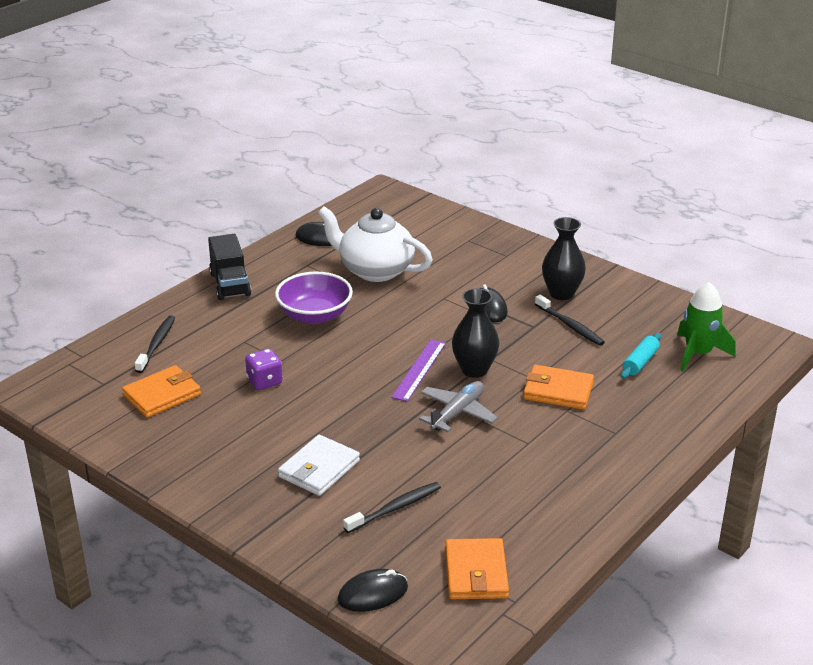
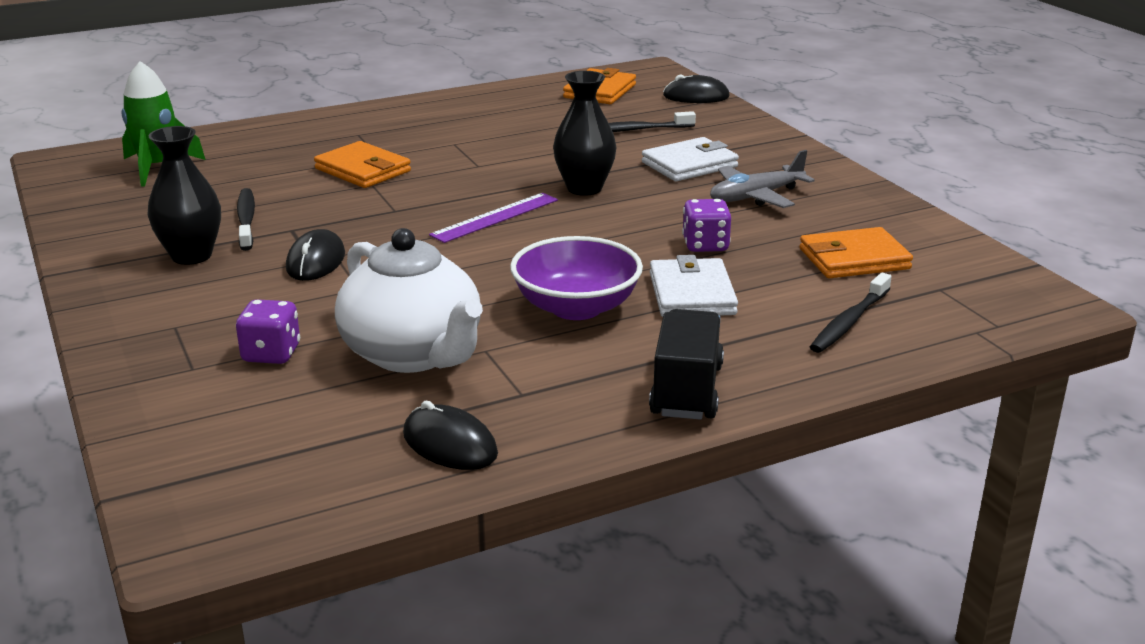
camera: 155 degrees left, 5 degrees down
(254, 341) = (692, 294): none -> white wallet
(442, 254) = (271, 354): none -> purple dice
(457, 412) = (496, 175): grey plane -> grey plane (755, 197)
(474, 370) = (428, 204): black vase -> black vase (584, 188)
(640, 362) = (233, 173): turquoise rolling pin -> none

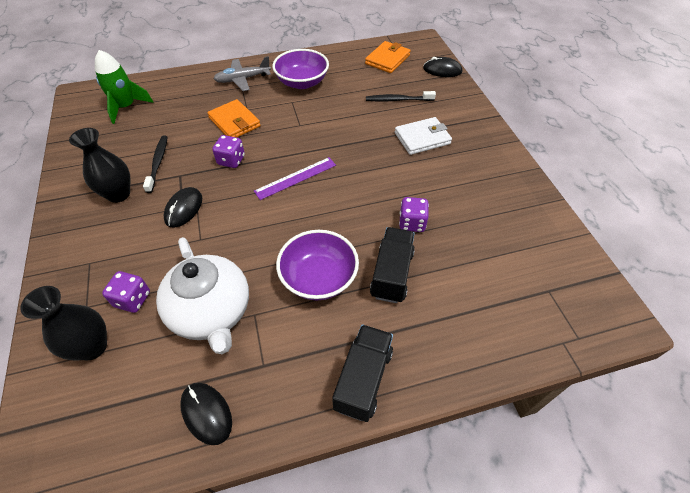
camera: 10 degrees right, 25 degrees up
(376, 208) = (231, 160): none -> purple dice
(463, 123) = (302, 82): none -> purple bowl
(584, 188) = (354, 155): black vase -> black vase (92, 347)
(692, 294) = (391, 274): white wallet -> black truck
(755, 197) = (454, 176): grey plane -> grey plane (242, 79)
(849, 322) = (482, 319): black toothbrush -> none
(854, 259) = (500, 250): orange wallet -> none

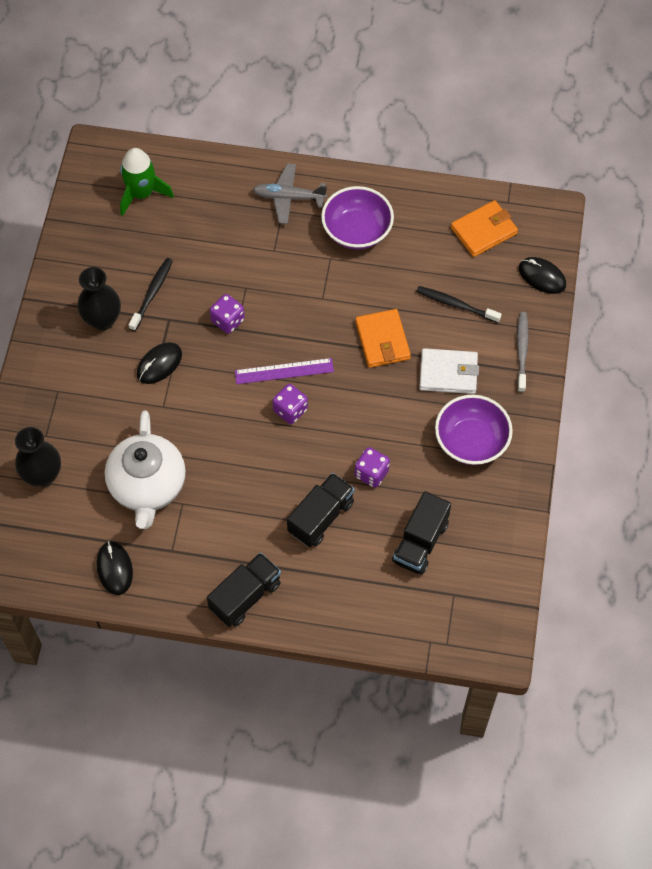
camera: 25 degrees right, 10 degrees up
(133, 299) = (86, 445): purple dice -> purple dice (290, 410)
(234, 122) = (252, 265): orange wallet -> orange wallet (382, 340)
(319, 278) = (253, 493): purple bowl -> purple bowl (471, 441)
(462, 110) = (522, 351): none -> grey toothbrush
(489, 260) = (420, 542): none -> black truck

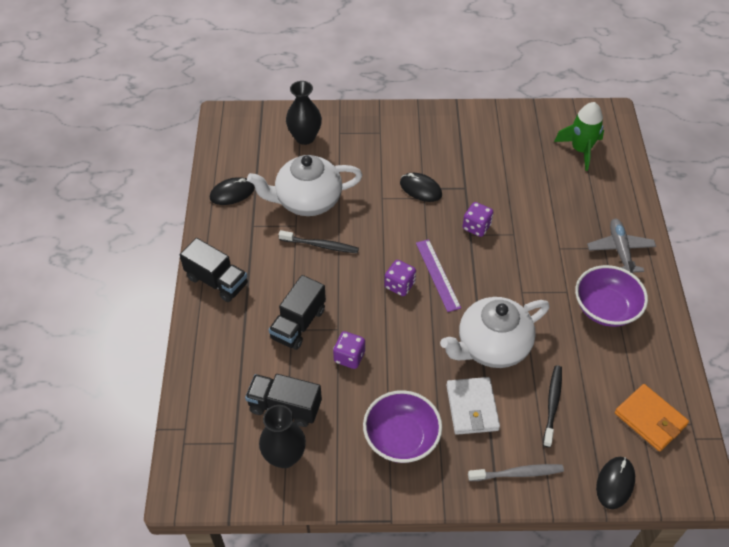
camera: 80 degrees right, 10 degrees down
(102, 320) = (451, 147): black vase -> black vase (284, 456)
(152, 293) = (486, 173): black toothbrush -> black toothbrush (320, 245)
(321, 517) = (298, 324): black truck -> black truck turned 90 degrees clockwise
(382, 340) = (492, 346): orange wallet -> white teapot

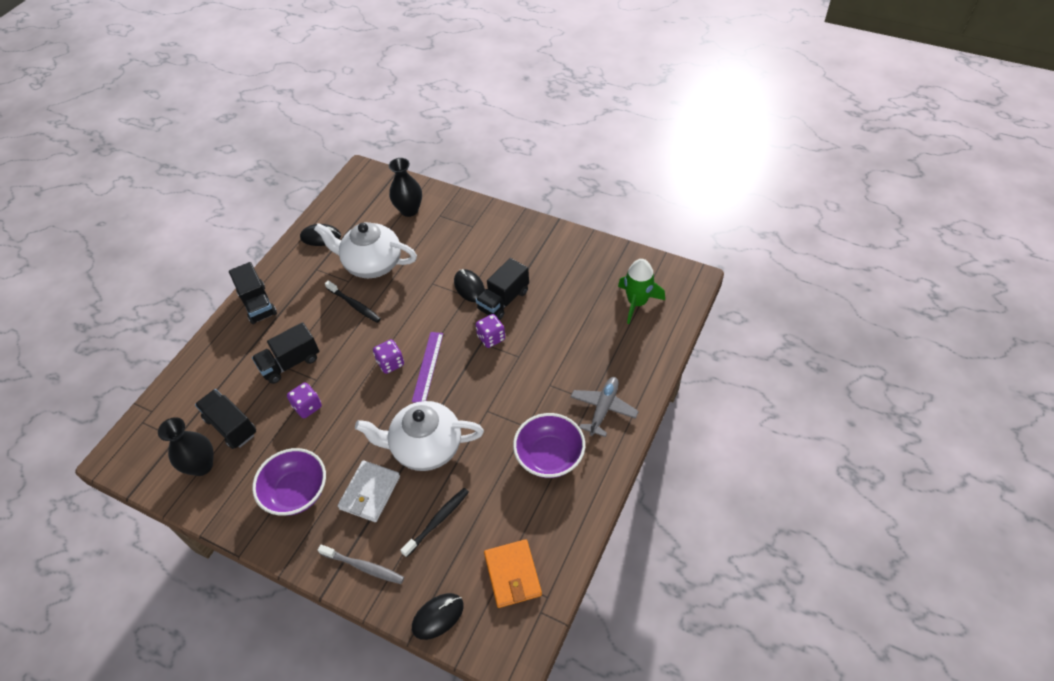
camera: 30 degrees right, 0 degrees up
(462, 189) = (503, 300): none -> black truck

